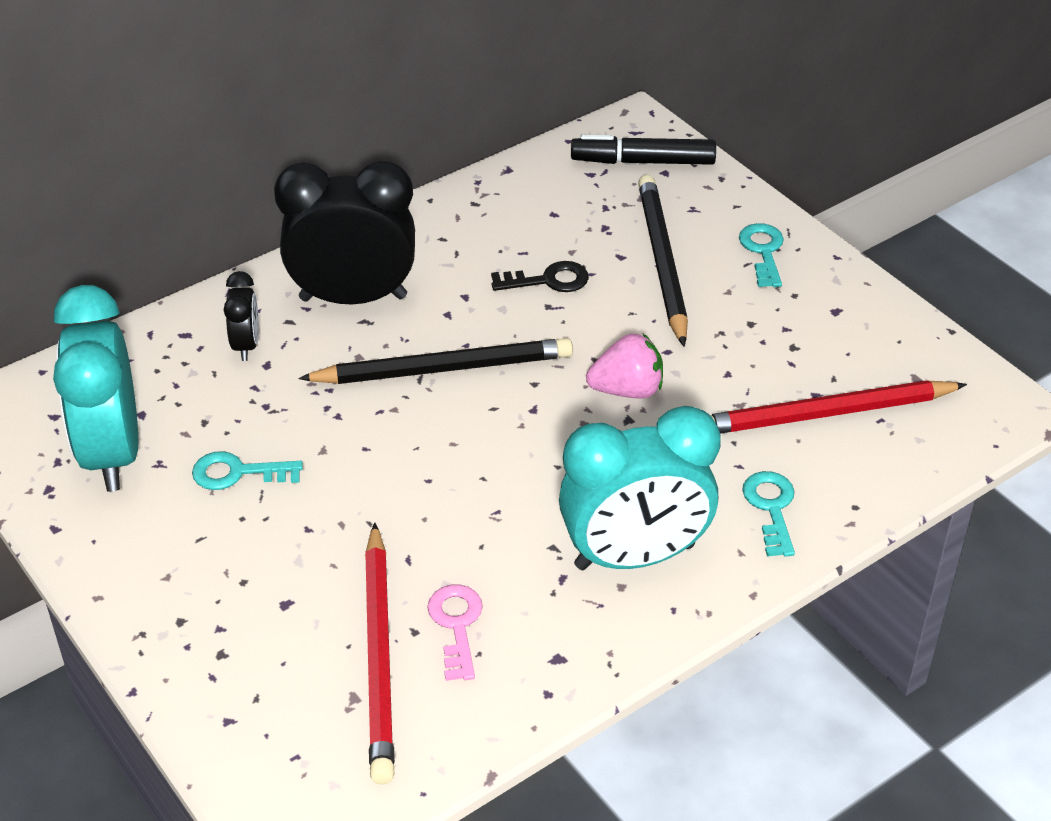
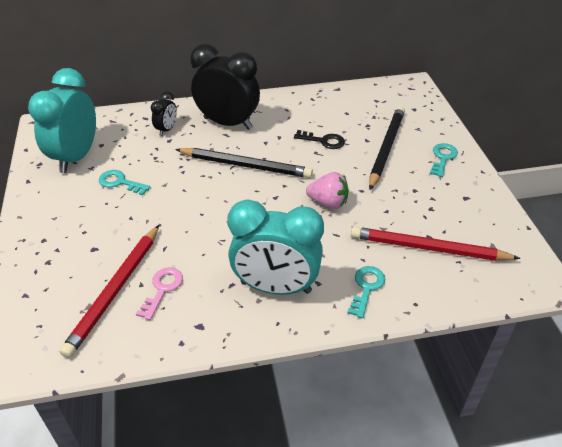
camera: 25 degrees right, 0 degrees up
(643, 161) = (406, 101): black marker -> none

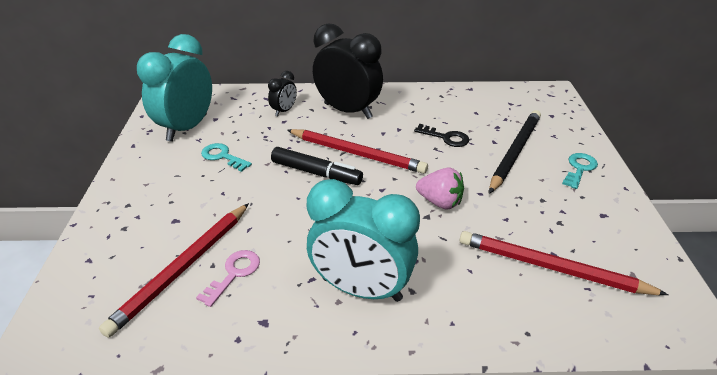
camera: 10 degrees right, 5 degrees down
(212, 188) = (316, 173): none -> black marker
(245, 165) = (356, 154): black pencil -> red pencil
(366, 288) = (469, 305): turquoise key -> none

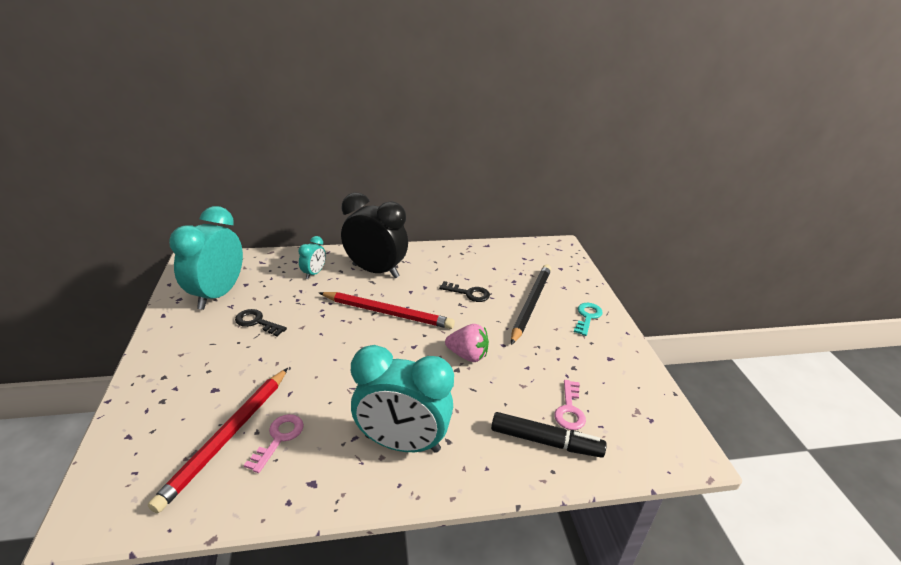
camera: 10 degrees left, 5 degrees down
(223, 156) = (257, 322): turquoise key -> black key
(284, 111) = (314, 273): black clock -> turquoise clock
(316, 173) = (350, 334): black marker -> black marker (545, 442)
(551, 267) = (569, 409): red pencil -> pink key

